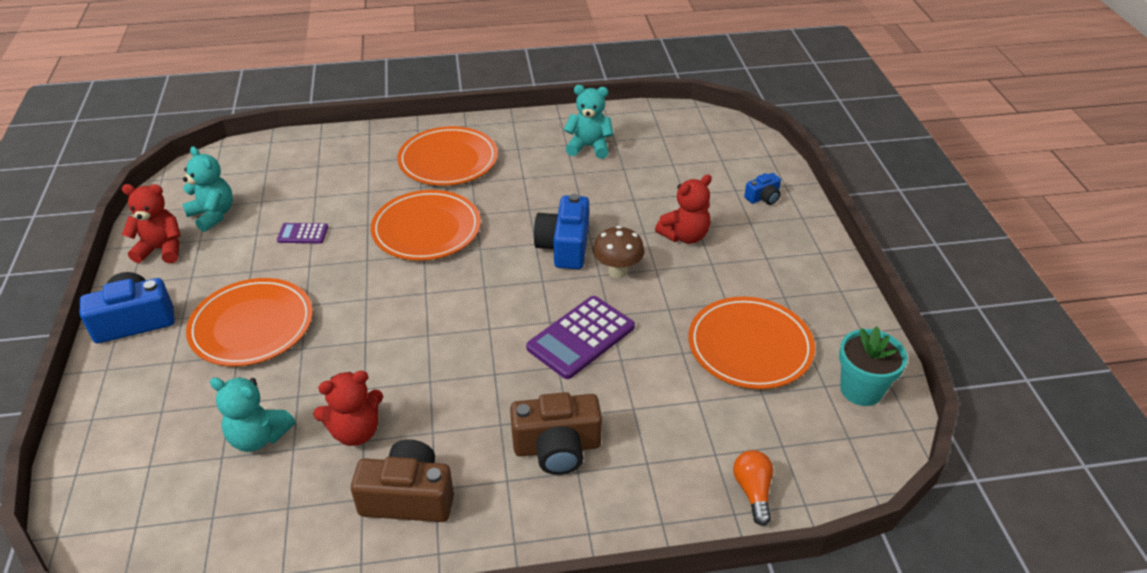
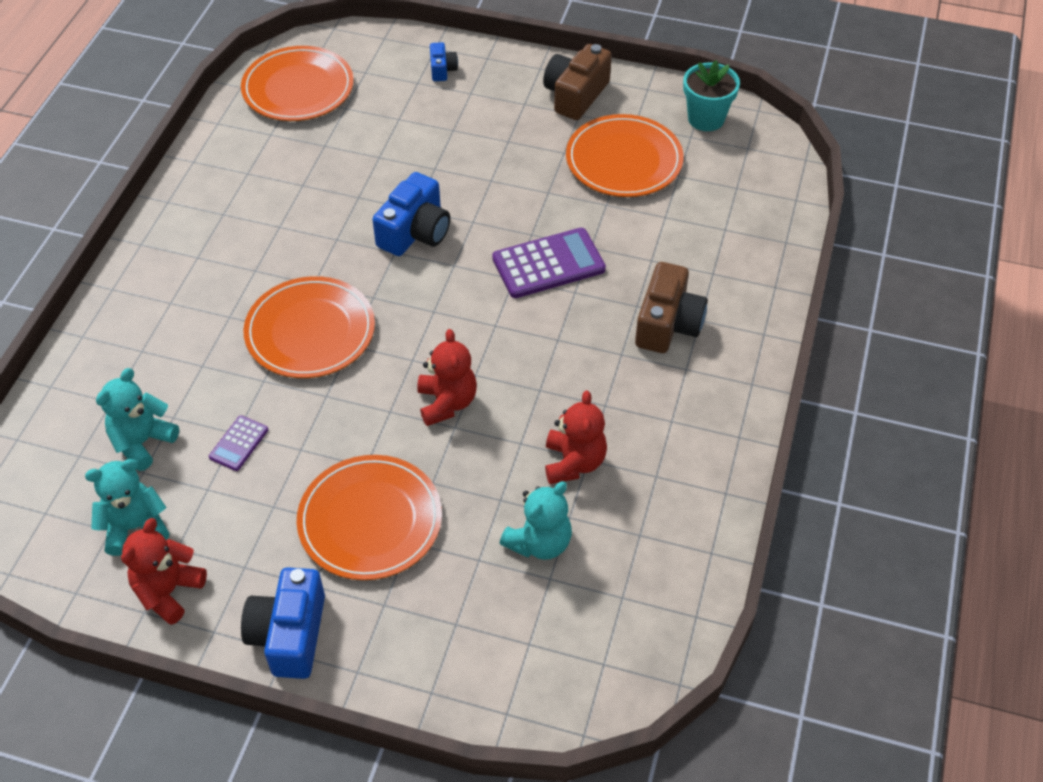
camera: 65 degrees left, 10 degrees up
(408, 497) = (671, 442): brown camera -> brown camera (575, 95)
(448, 160) = (198, 278): orange plate -> orange plate (298, 88)
(564, 246) = (415, 232): blue camera -> blue camera turned 90 degrees counterclockwise
(581, 338) = (548, 264): purple calculator -> purple calculator turned 90 degrees counterclockwise
(589, 147) = (267, 157): turquoise teddy bear -> turquoise teddy bear (142, 442)
(617, 271) = (476, 207): brown mushroom -> none
(685, 236) = (459, 143): red teddy bear -> red teddy bear (447, 402)
(753, 491) = (771, 223): orange light bulb -> none

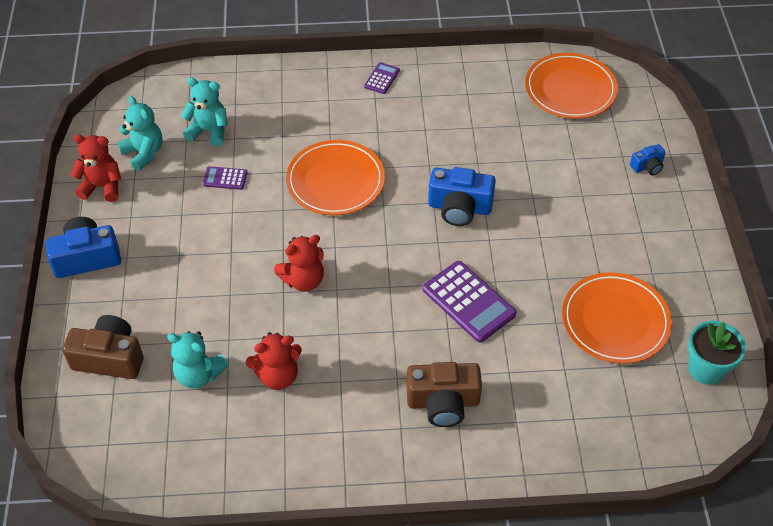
camera: 70 degrees right, 0 degrees up
(169, 241) = (382, 78): none -> purple calculator
(370, 520) = (186, 270): orange plate -> none
(575, 95) = (674, 264): brown camera -> brown camera (109, 358)

